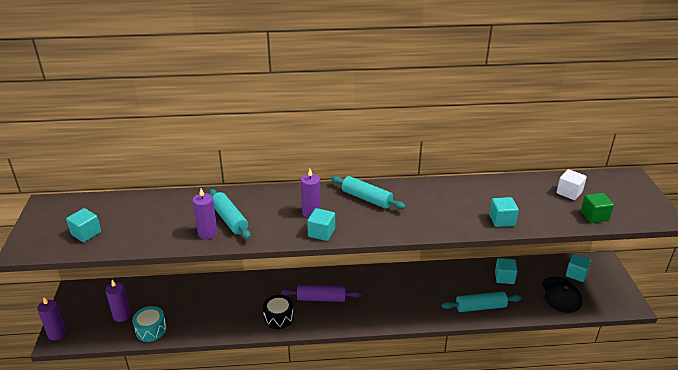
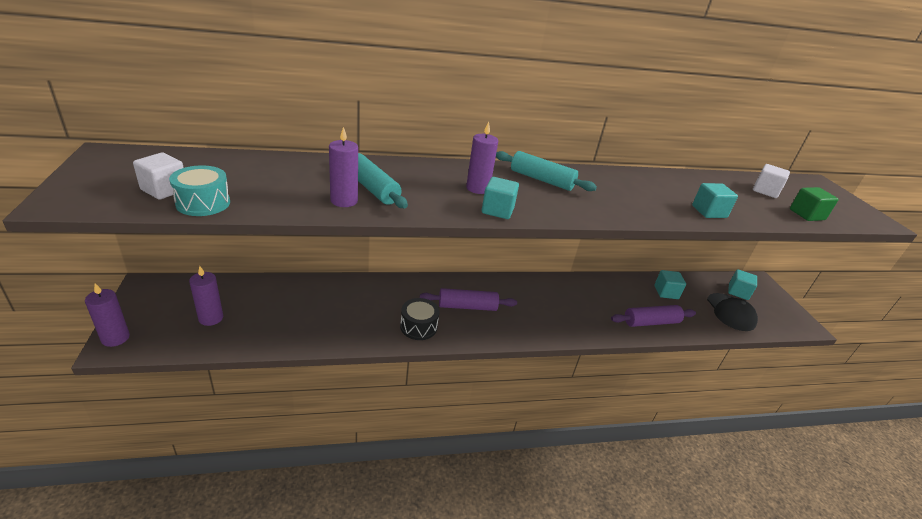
camera: 10 degrees left, 0 degrees up
(86, 233) = (164, 190): turquoise cube -> white cube
(151, 330) = (251, 336): turquoise drum -> turquoise drum (203, 203)
(480, 307) = (651, 322): turquoise rolling pin -> purple rolling pin

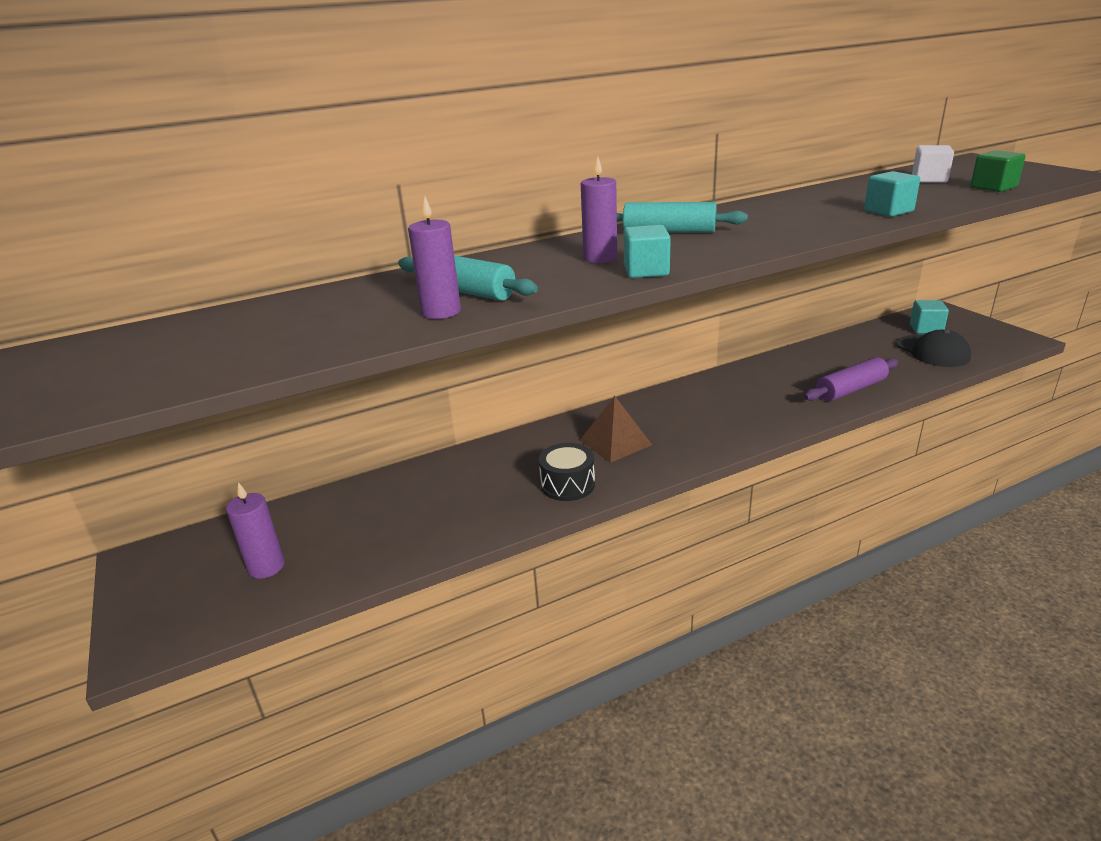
camera: 10 degrees left, 5 degrees down
(115, 338) = (134, 638): purple candle -> none
(164, 190) = (175, 365): white cube -> none
(203, 203) = (247, 363): turquoise drum -> none
(467, 306) = (615, 442): purple rolling pin -> brown pyramid
(666, 292) = (845, 354): turquoise cube -> none

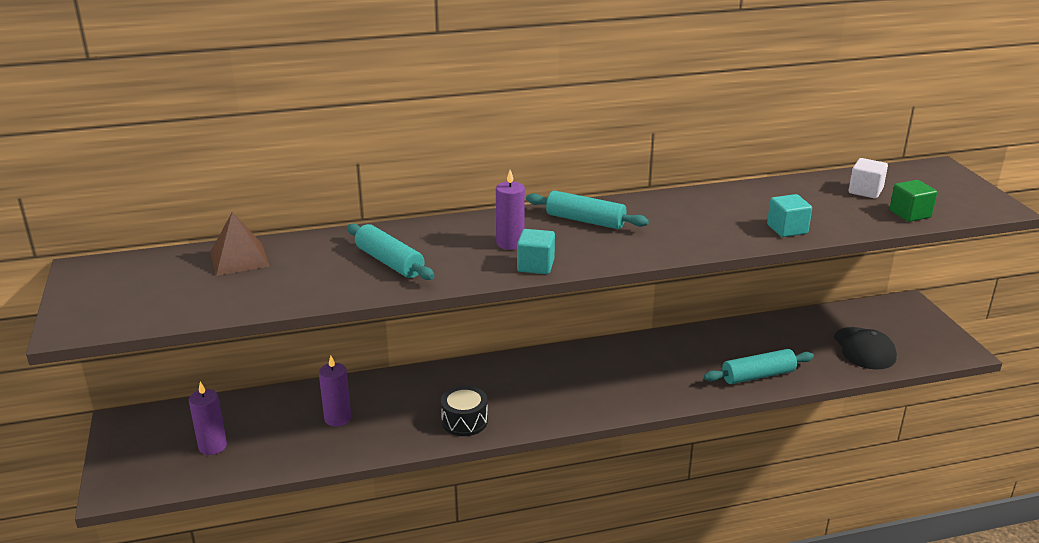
camera: 10 degrees right, 0 degrees up
(441, 312) = (362, 281): purple candle -> purple candle (337, 418)
(615, 442) = (521, 390): brown pyramid -> brown pyramid (239, 259)
(851, 390) = (758, 376): purple rolling pin -> turquoise rolling pin
(926, 329) = (877, 322): turquoise cube -> none

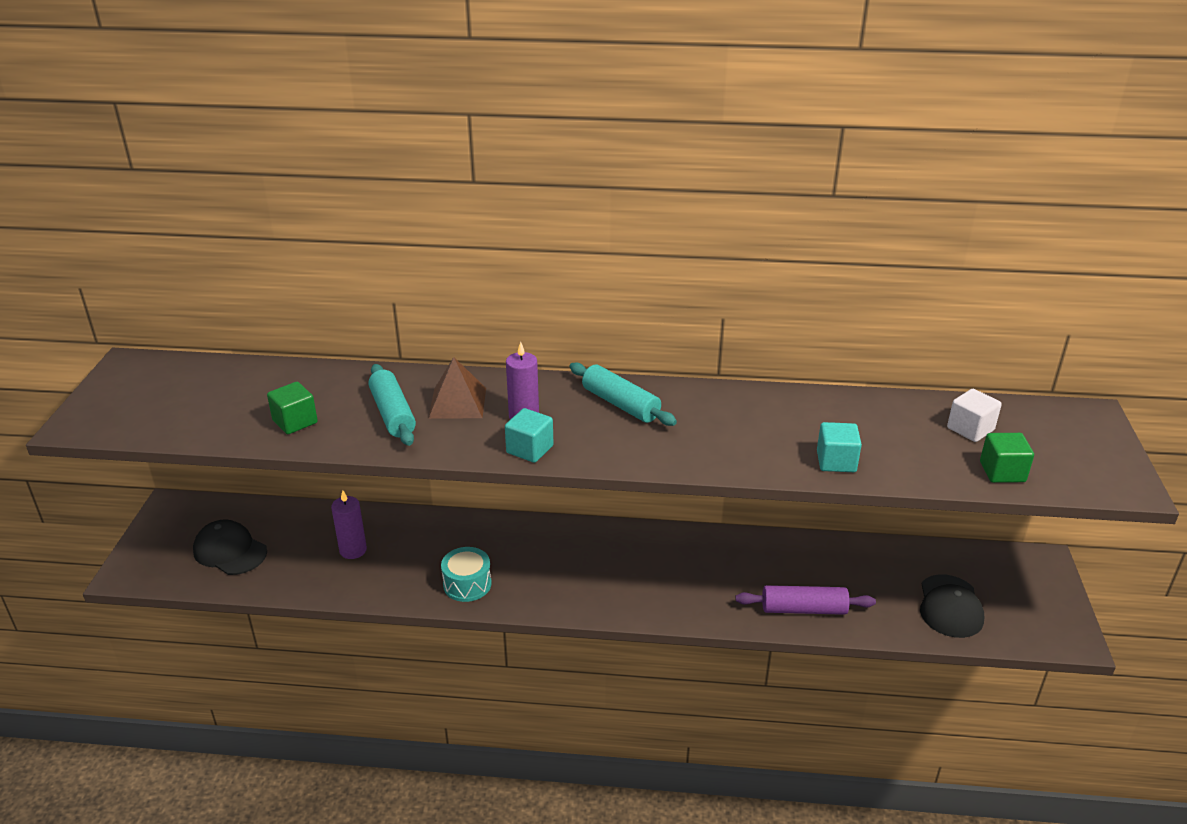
camera: 20 degrees right, 5 degrees up
(212, 446) = (230, 551): purple candle -> black cap
(239, 259) = (262, 380): brown pyramid -> brown pyramid (457, 403)
(300, 284) = (295, 422): none -> green cube
(464, 421) = (467, 584): black drum -> turquoise drum
(758, 376) = (803, 609): turquoise rolling pin -> purple rolling pin

